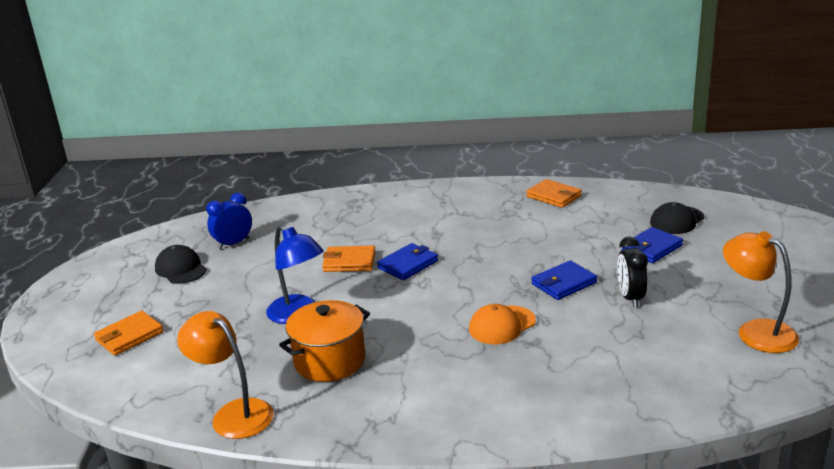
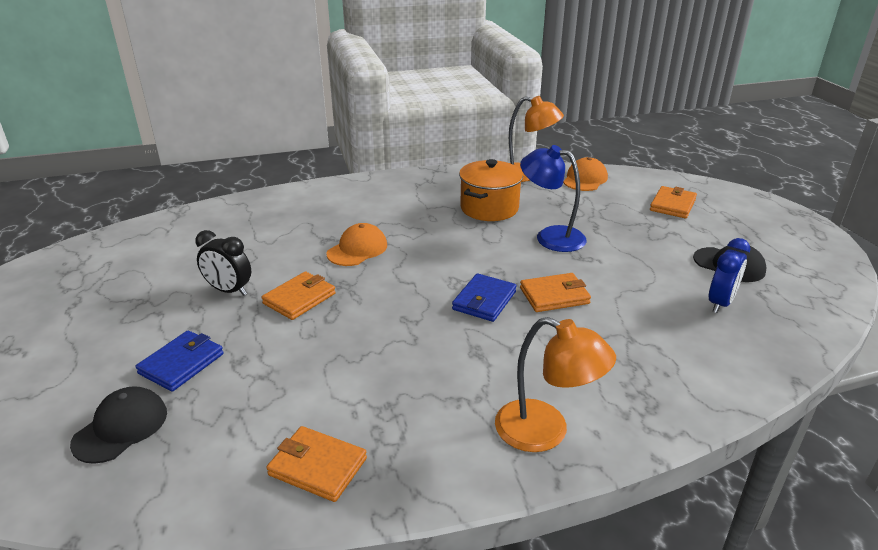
camera: 160 degrees right, 5 degrees up
(169, 392) = (585, 179): none -> orange cap
(564, 283) = (299, 298): blue wallet -> orange wallet
(630, 298) = (229, 290): black clock -> black clock turned 135 degrees clockwise
(756, 331) = (118, 271): orange lamp -> orange lamp (545, 432)

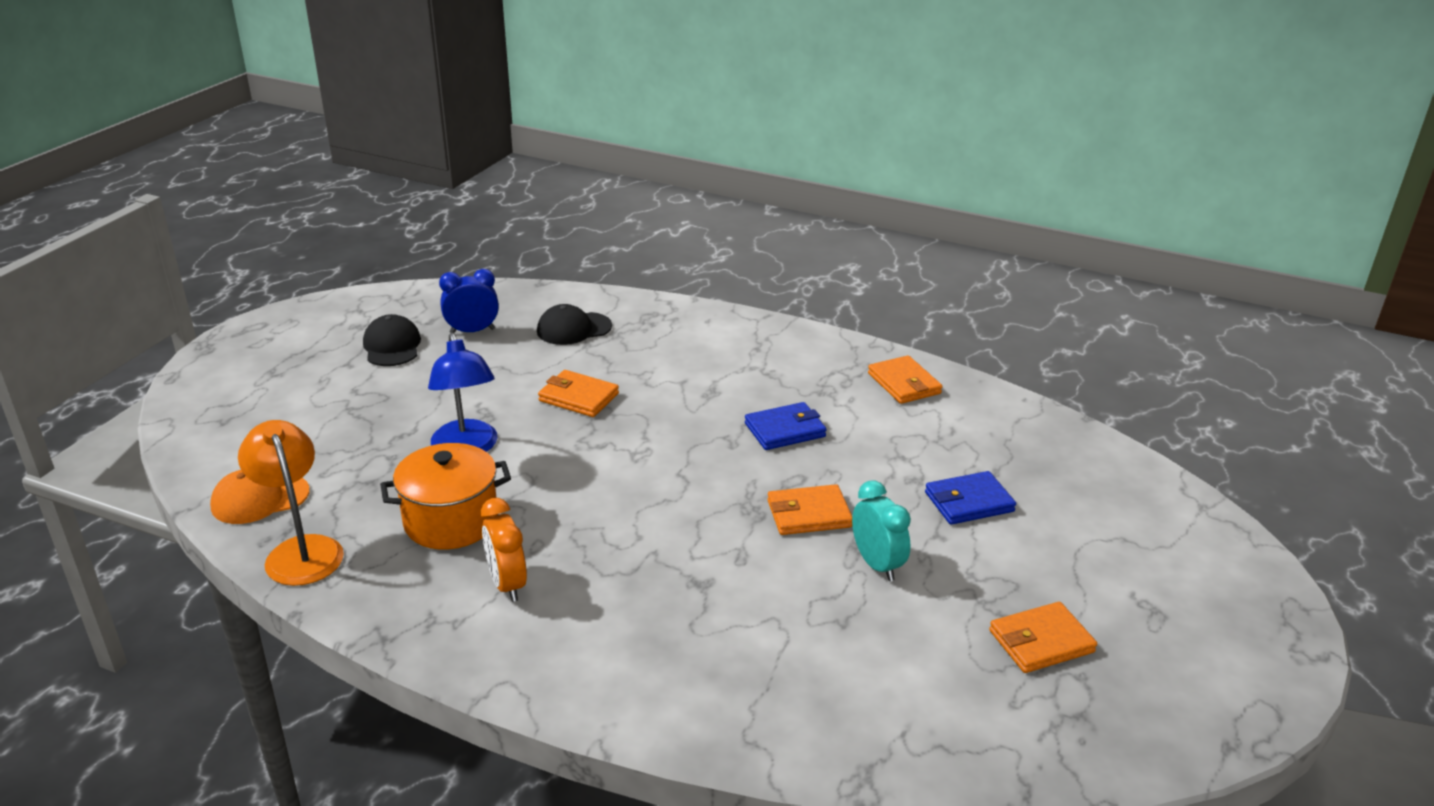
camera: 140 degrees left, 0 degrees up
(121, 427) = (1040, 471): black cap -> black cap (574, 329)
(229, 290) = (877, 564): black clock -> turquoise clock
(357, 249) = (683, 546): orange cap -> none
(419, 201) = (507, 584): none -> orange clock
(484, 300) = (642, 423): blue wallet -> blue wallet (785, 430)
(545, 432) = (737, 334): orange lamp -> none
(672, 205) = (275, 414): orange wallet -> orange wallet (1041, 641)

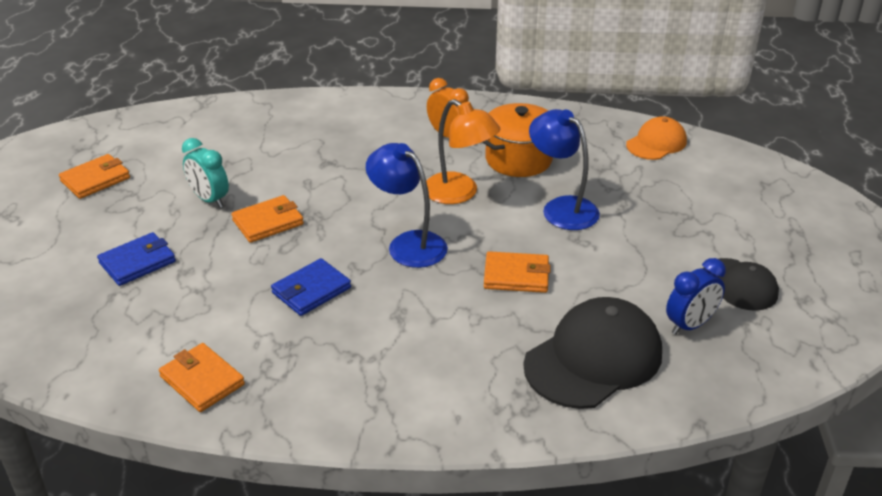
camera: 160 degrees right, 5 degrees up
(300, 550) = (590, 124): orange lamp -> orange lamp (459, 193)
(574, 329) = (593, 359): black cap -> black cap, size x1.72
(662, 451) = (408, 244): none -> blue lamp

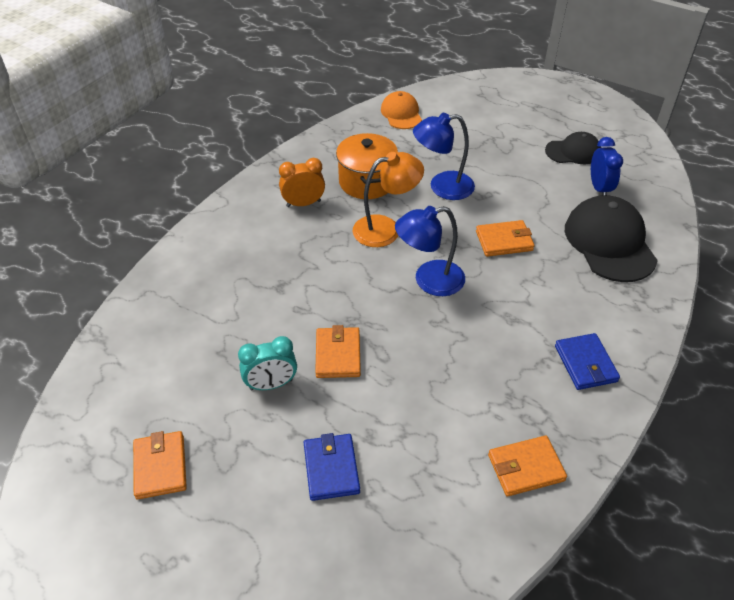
camera: 60 degrees left, 10 degrees up
(311, 290) = (451, 359): blue wallet -> blue wallet (585, 364)
(516, 276) = (504, 241): orange wallet -> orange wallet turned 45 degrees clockwise

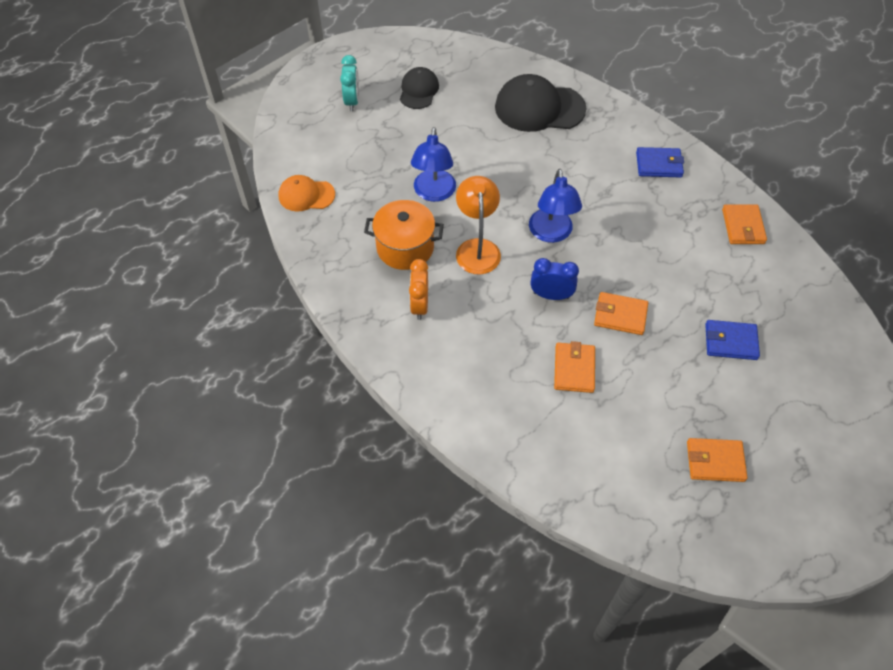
camera: 75 degrees left, 10 degrees up
(271, 384) = (643, 369): turquoise clock -> turquoise clock (352, 101)
(504, 241) = (518, 171): orange wallet -> orange wallet (574, 369)
(599, 188) = (473, 91): blue clock -> blue clock (551, 295)

